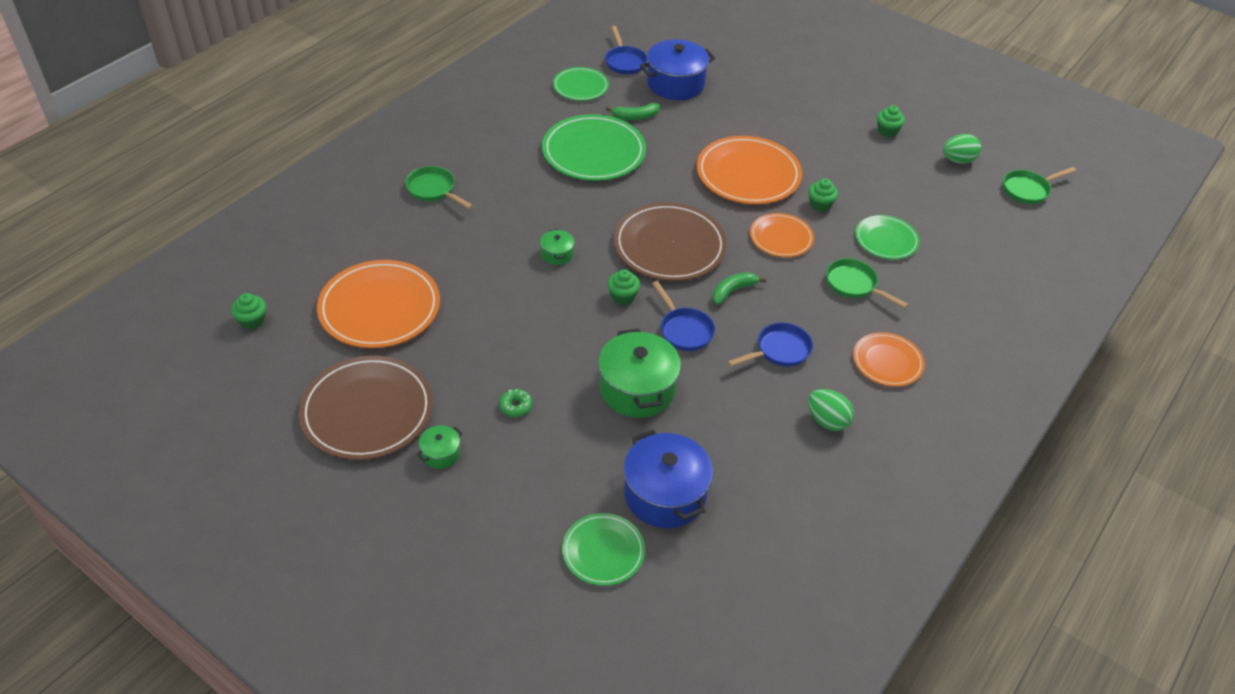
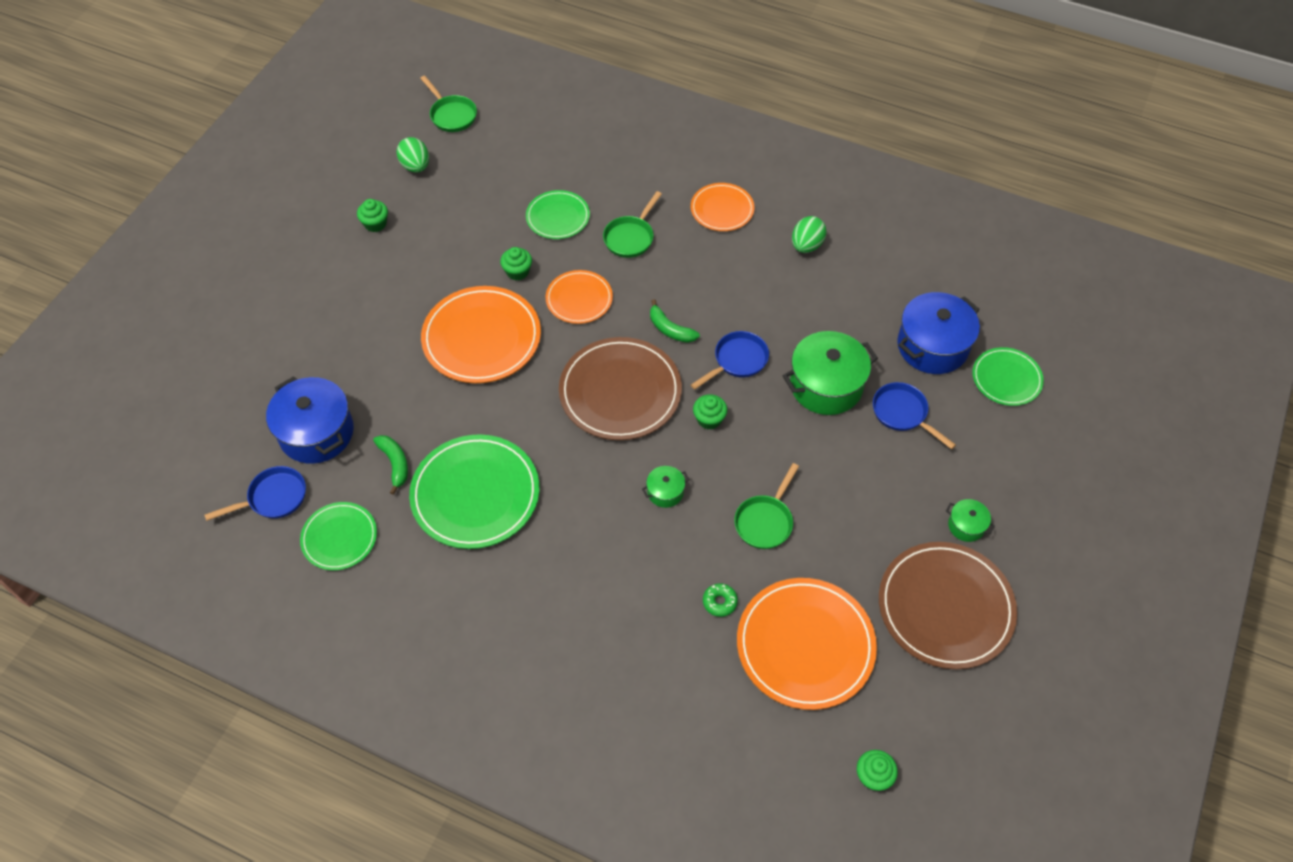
camera: 100 degrees left, 10 degrees up
(433, 190) = (592, 652): green pan -> green pan (765, 521)
(516, 406) = (886, 478): green donut -> green donut (719, 602)
(779, 350) = (737, 285): blue pan -> blue pan (902, 414)

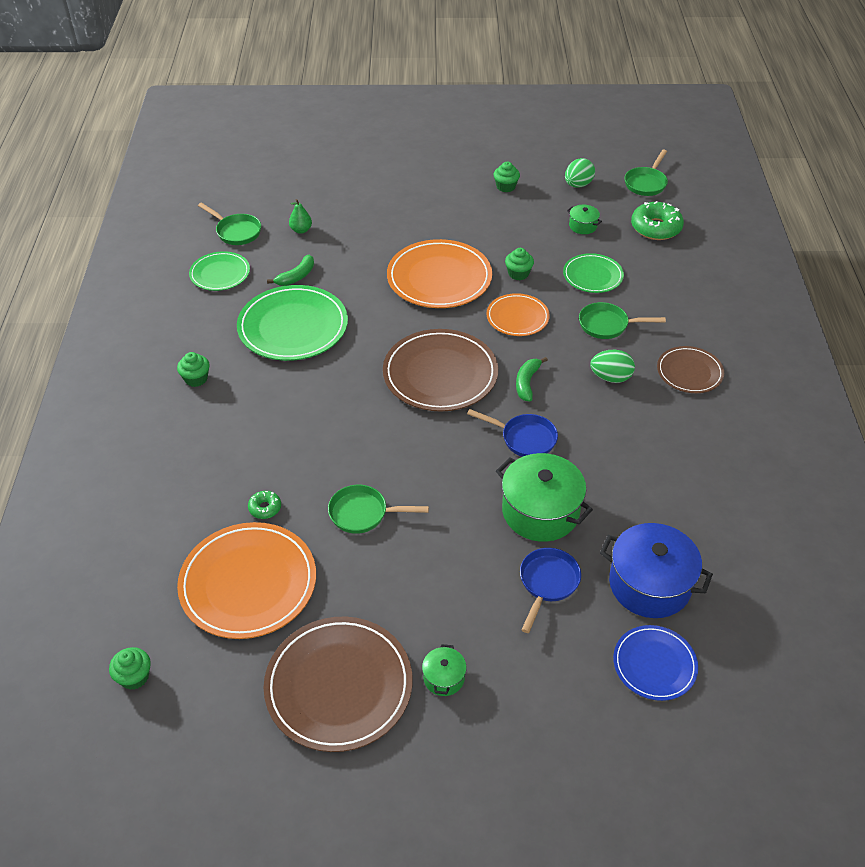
camera: 65 degrees right, 10 degrees down
(273, 498) = (236, 231): blue pan -> green pan
(316, 432) = (301, 230): blue pot -> green pear
(522, 140) = (655, 228): none -> green donut
(665, 492) = (356, 436): green pot -> green pot (583, 226)
(709, 419) = (448, 440): green cupcake -> green cupcake (196, 379)
(722, 209) = (689, 372): orange plate -> brown plate
(806, 245) = (697, 445): green egg -> green egg (610, 377)
(1006, 378) = (654, 664): green plate -> blue plate

